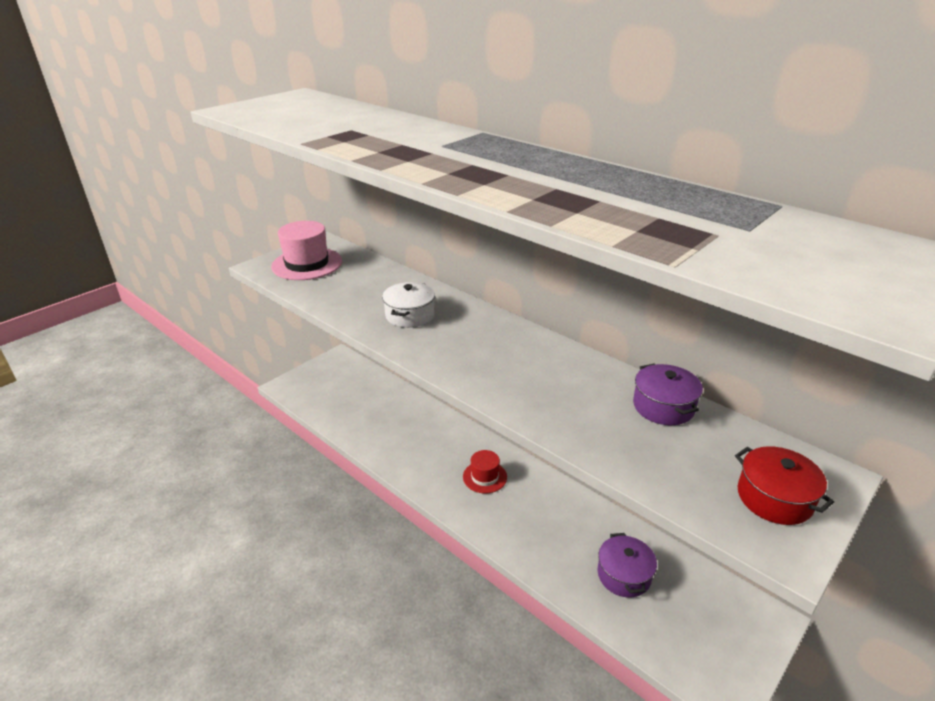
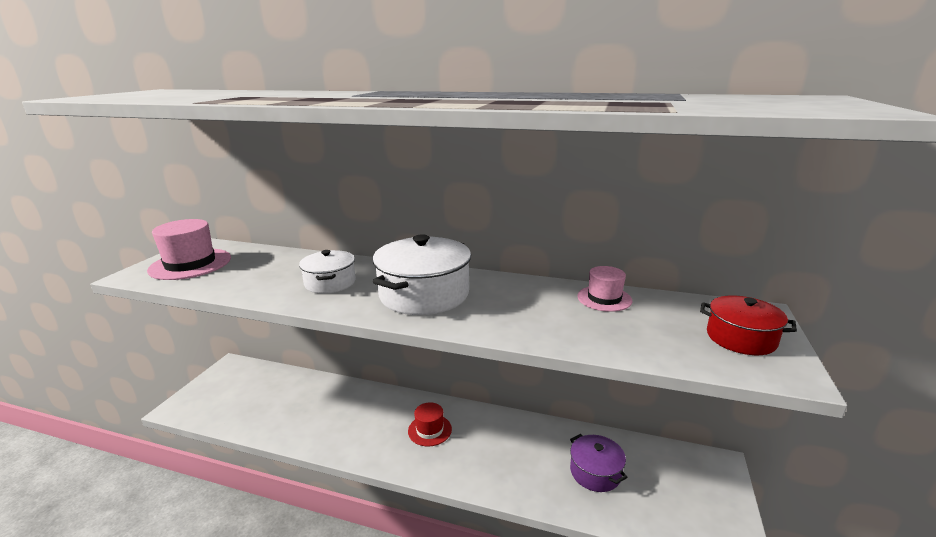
camera: 25 degrees left, 10 degrees down
(485, 351) = (424, 294): none -> white pot
(663, 406) = (604, 298): purple pot -> pink hat

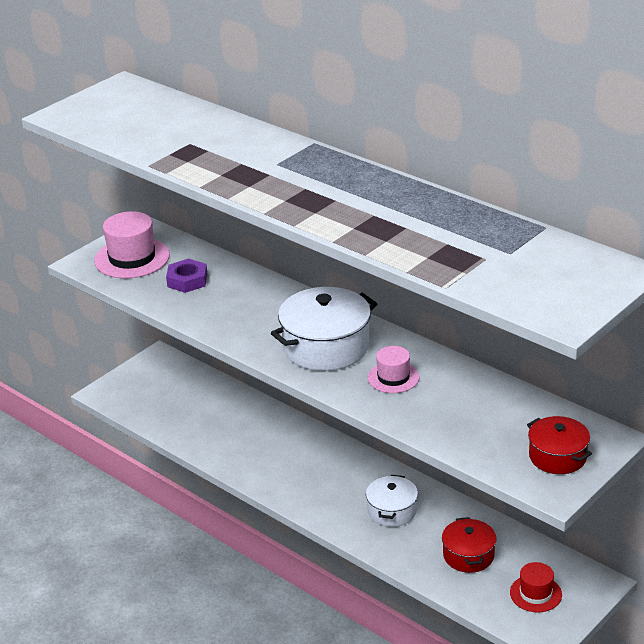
camera: 25 degrees right, 10 degrees up
(254, 270) = (187, 280): none -> purple nut
(330, 283) = (250, 313): white pot -> white pot (392, 511)
(429, 430) = (334, 477): red hat -> red hat (535, 593)
(595, 472) = (468, 555): purple pot -> red pot
(604, 298) = (485, 390): pink hat -> pink hat (393, 377)

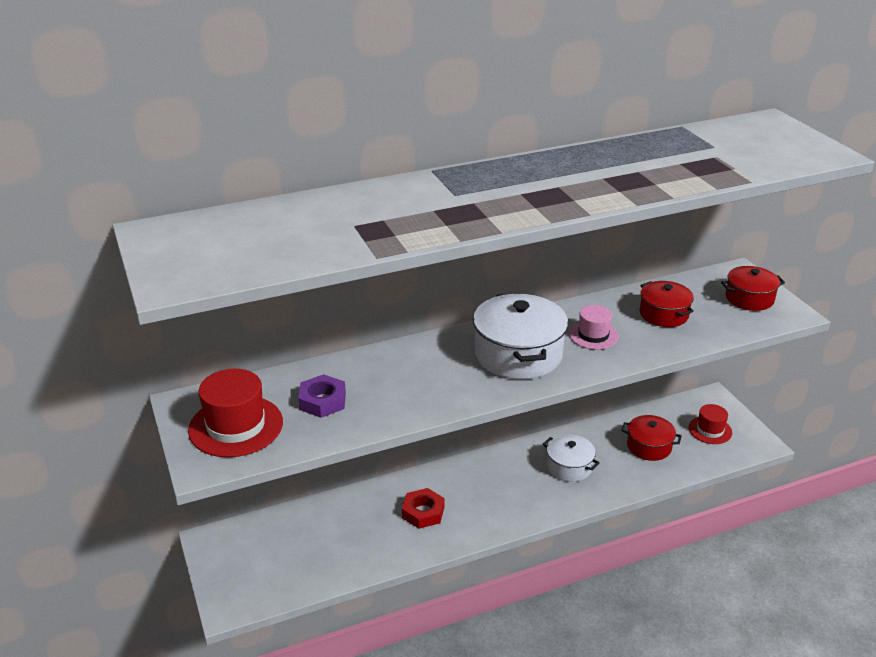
camera: 65 degrees left, 0 degrees up
(132, 258) = (236, 426): pink hat -> red hat
(265, 446) = (423, 512): none -> red nut
(470, 409) = (663, 314): none -> red pot

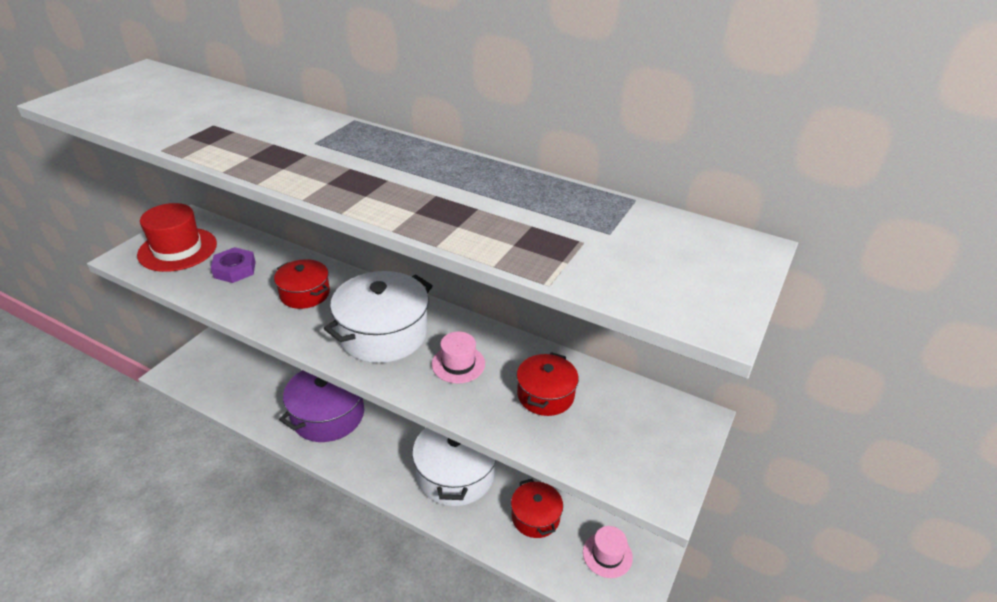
camera: 50 degrees right, 5 degrees up
(423, 512) = (328, 415): red nut -> purple pot
(569, 467) = (455, 474): white pot -> white pot, size x1.69
(710, 430) = (607, 554): red hat -> pink hat
(749, 298) = (652, 447): red pot -> red pot (305, 294)

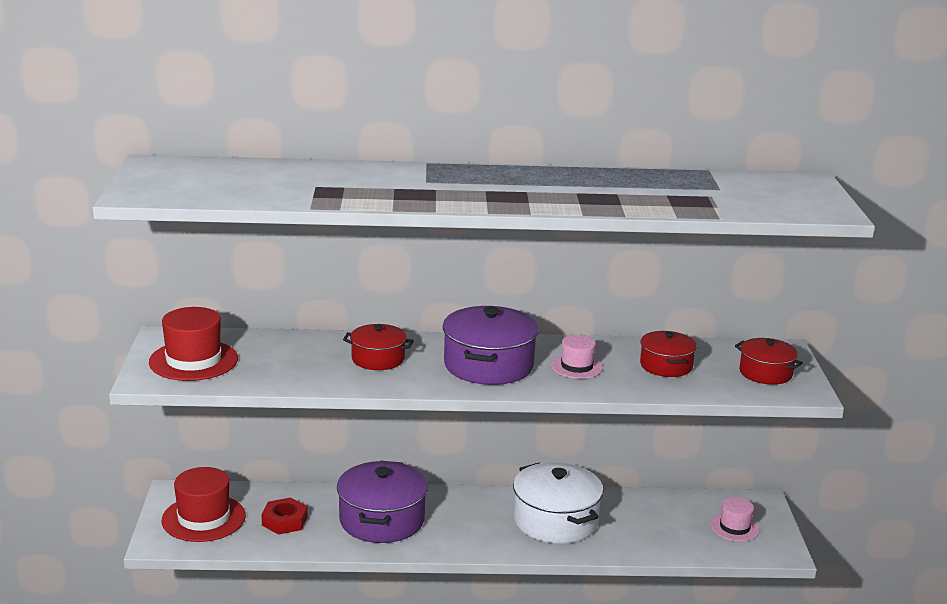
camera: 30 degrees left, 15 degrees down
(218, 362) = (203, 518): none -> red hat
(234, 269) = (280, 360): purple nut -> none
(264, 387) = (284, 521): none -> red nut
(383, 333) = (488, 365): white pot -> purple pot
(535, 517) = (654, 525): red pot -> red pot (765, 373)

